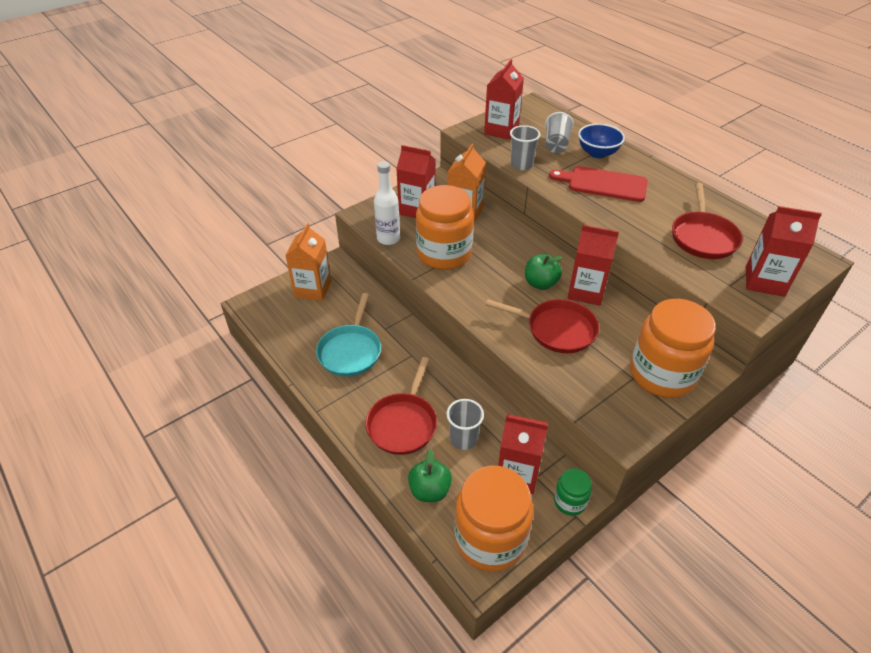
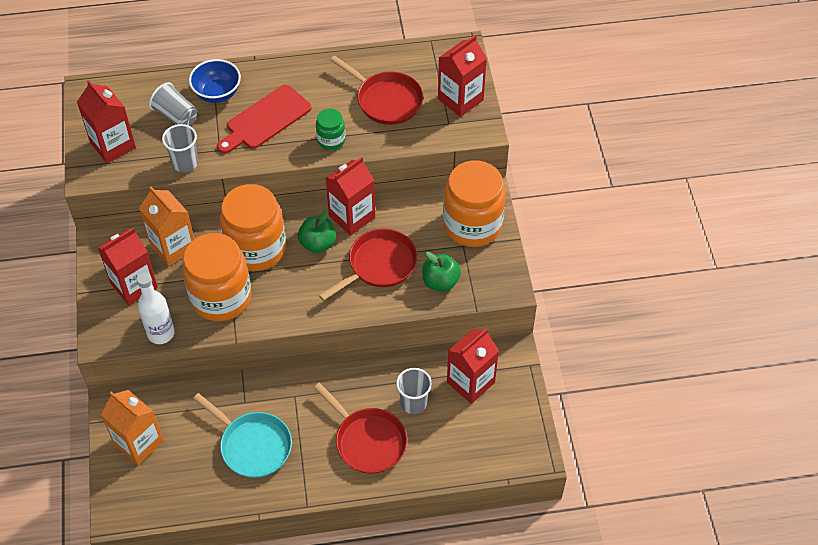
camera: 60 degrees left, 10 degrees up
(430, 490) = (446, 454): green apple -> green apple (440, 282)
(490, 538) = (513, 433): orange jar -> orange jar (256, 248)
(570, 501) = (516, 361): green jar -> green jar (331, 140)

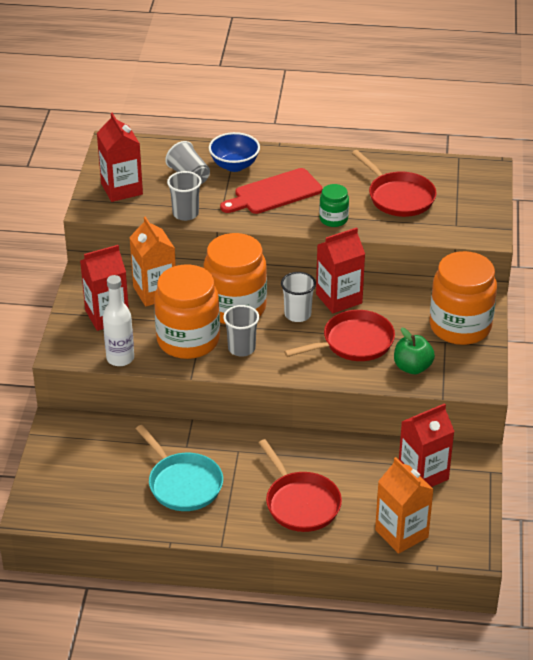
camera: 15 degrees right, 15 degrees down
(139, 443) = (71, 459): orange carton -> orange carton (401, 533)
(318, 244) = (297, 314): green apple -> white cup
(413, 403) = (358, 480): grey cup -> grey cup (241, 348)
(460, 99) = (474, 208): red carton -> none

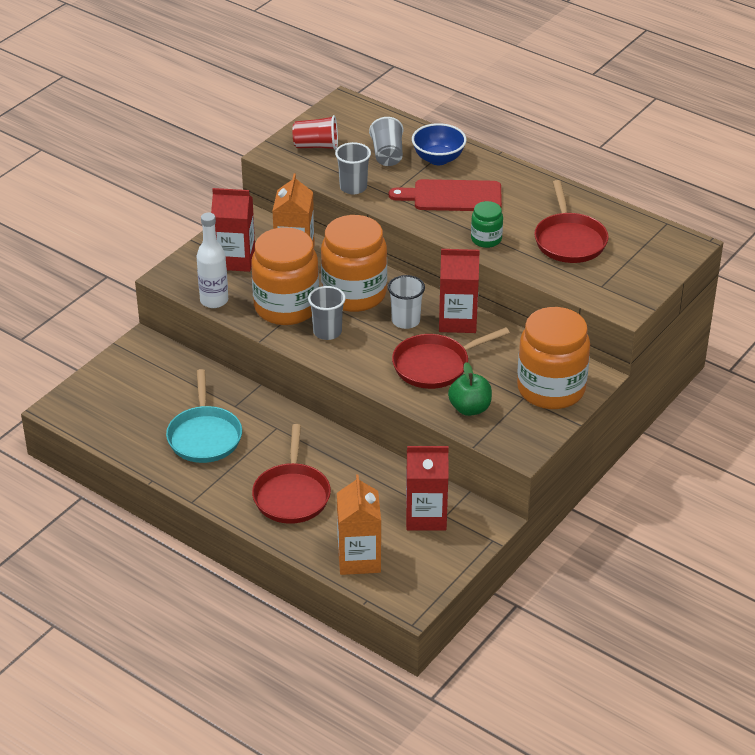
camera: 30 degrees right, 0 degrees up
(122, 189) = (316, 146): red carton -> red cup
(354, 342) = (435, 365): red pan -> red pan turned 150 degrees clockwise

